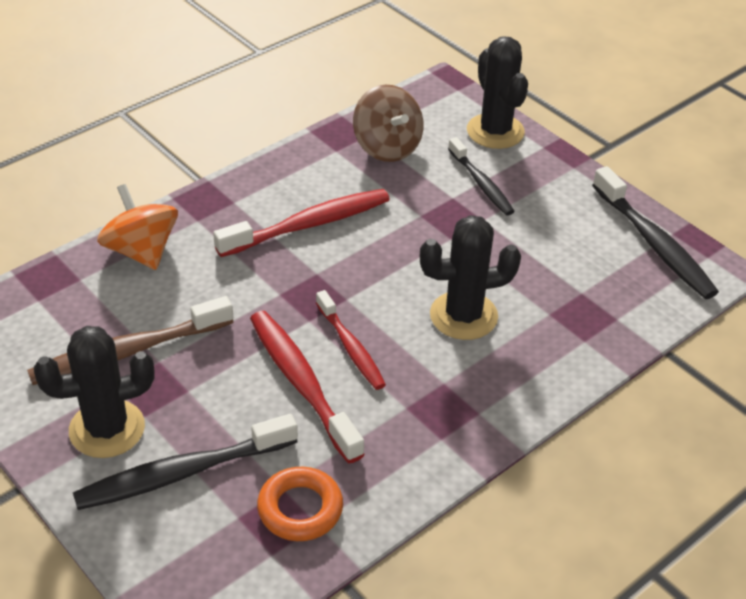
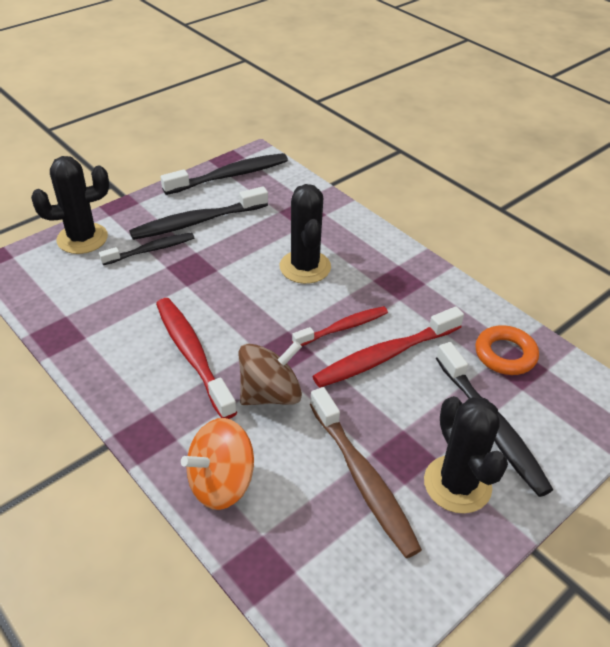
camera: 90 degrees left, 0 degrees up
(387, 147) = (88, 303): brown spinning top -> brown spinning top (270, 394)
(542, 217) = (196, 222): none -> black toothbrush

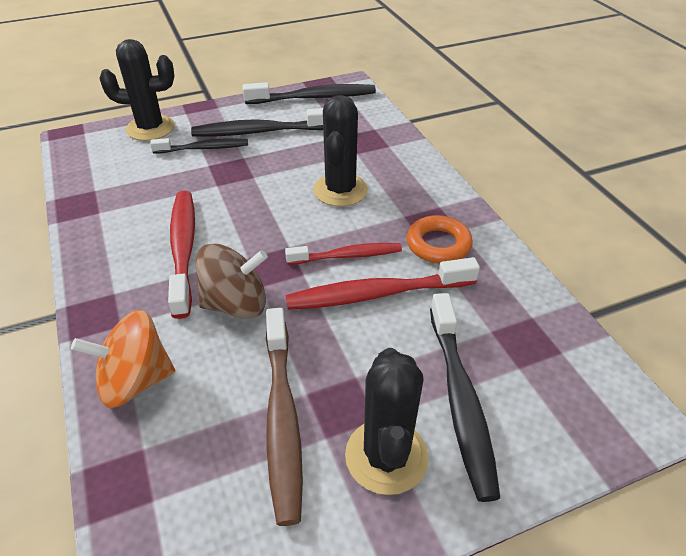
camera: 20 degrees right, 0 degrees up
(505, 354) = (516, 324): orange ring -> orange ring (438, 244)

